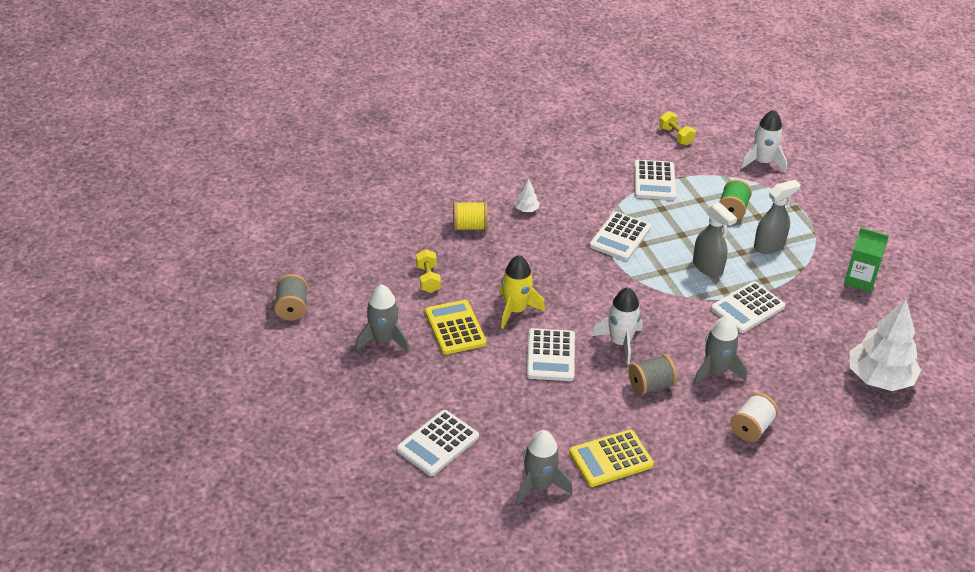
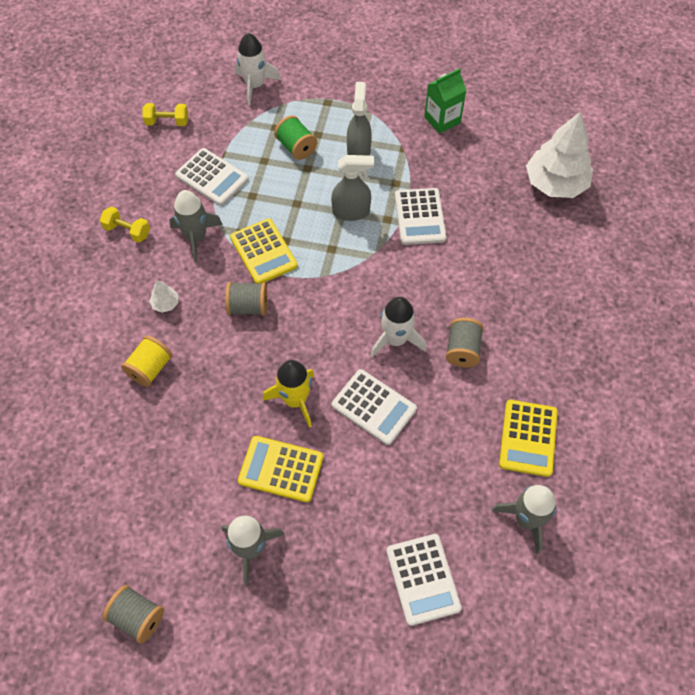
camera: 55 degrees left, 20 degrees up
(428, 279) = (195, 453): yellow dumbbell -> yellow dumbbell (127, 231)
(566, 251) = (248, 307): none -> grey spool
(620, 237) = (263, 252): white calculator -> yellow calculator
(716, 371) = (477, 289): grey rocket -> grey rocket (196, 237)
(751, 428) = (555, 307): white spool -> none

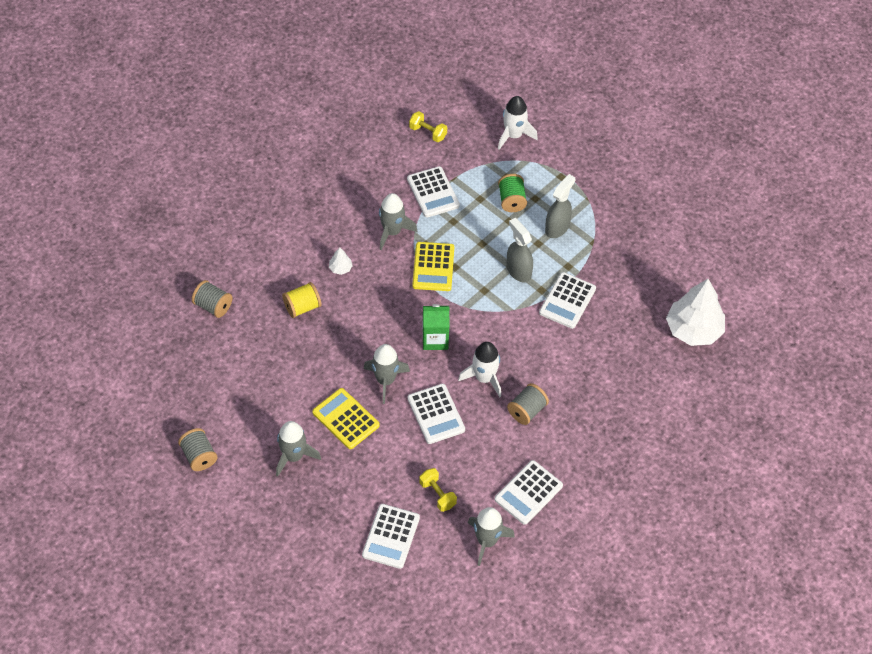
camera: 30 degrees right, 5 degrees down
(127, 231) = (346, 202): yellow dumbbell -> yellow dumbbell (437, 494)
(248, 307) = (396, 300): grey spool -> grey spool (213, 306)
(295, 400) = (385, 380): yellow rocket -> grey rocket
(351, 212) = (518, 271): grey spray bottle -> grey spray bottle turned 150 degrees counterclockwise
(442, 120) = (642, 235): green carton -> green carton (435, 339)
(528, 438) = (528, 492): yellow calculator -> white calculator

